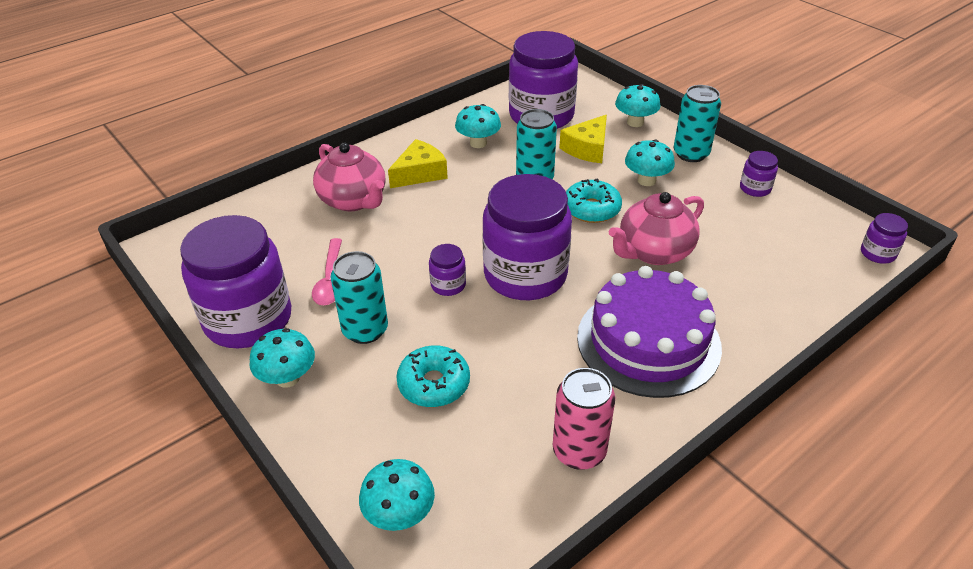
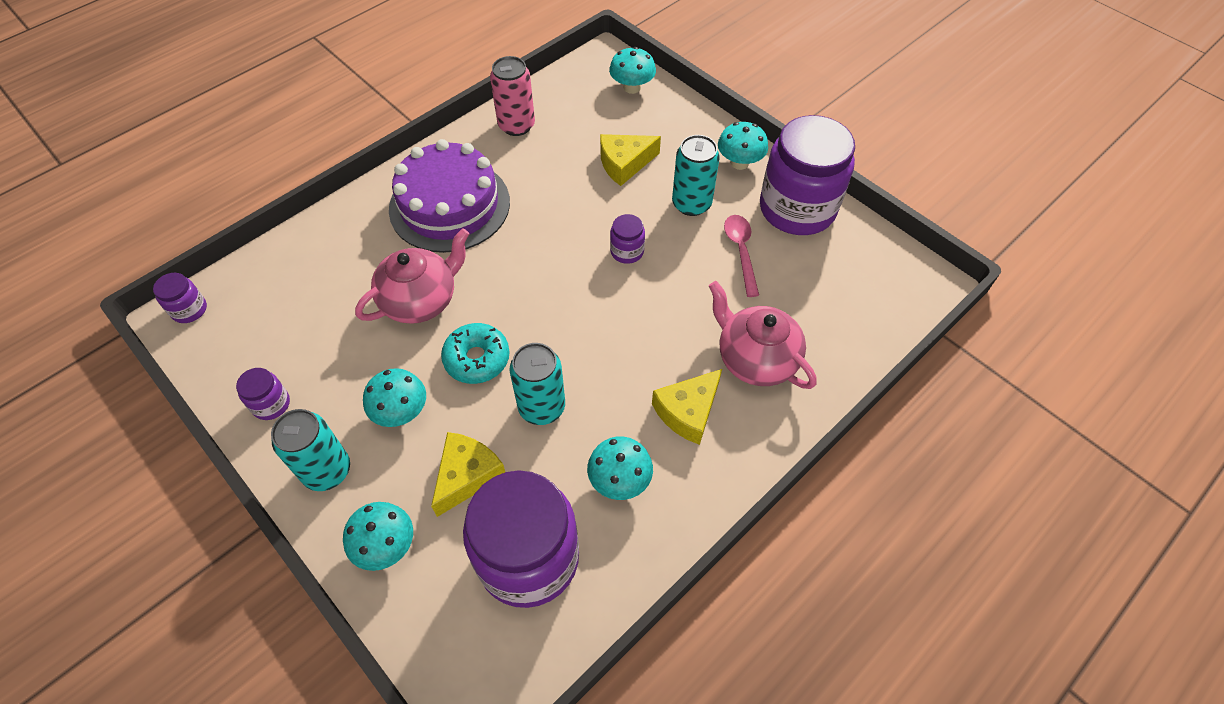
camera: 175 degrees right, 15 degrees up
(434, 384) = (624, 164): turquoise donut -> yellow cheese
(525, 275) = (553, 266): purple jar -> none

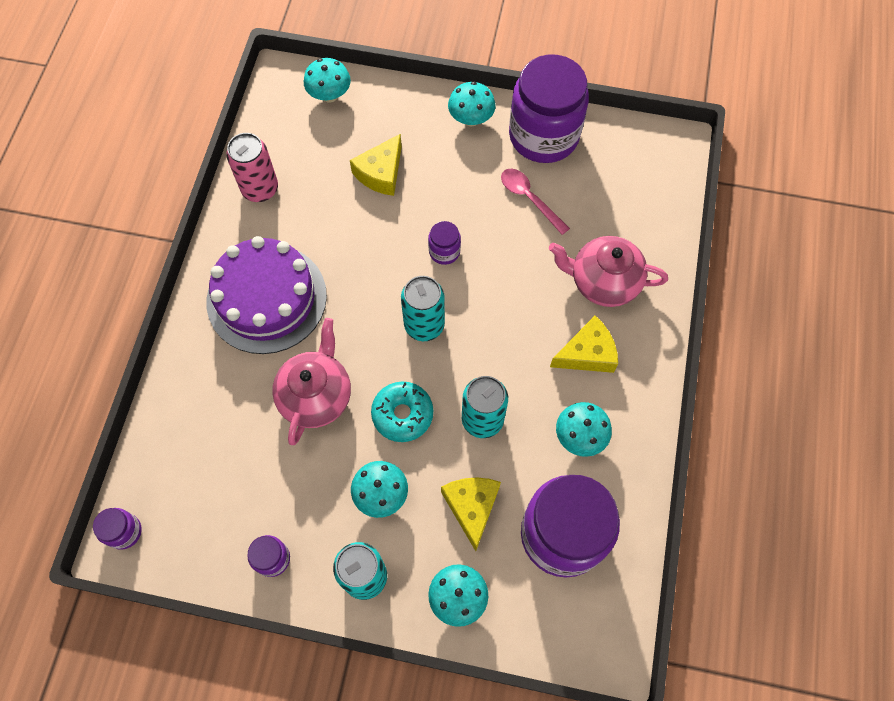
camera: 35 degrees left, 10 degrees up
(688, 411) = (587, 353): yellow cheese -> yellow cheese turned 120 degrees counterclockwise
(691, 204) = (462, 179): turquoise can -> turquoise can (424, 325)

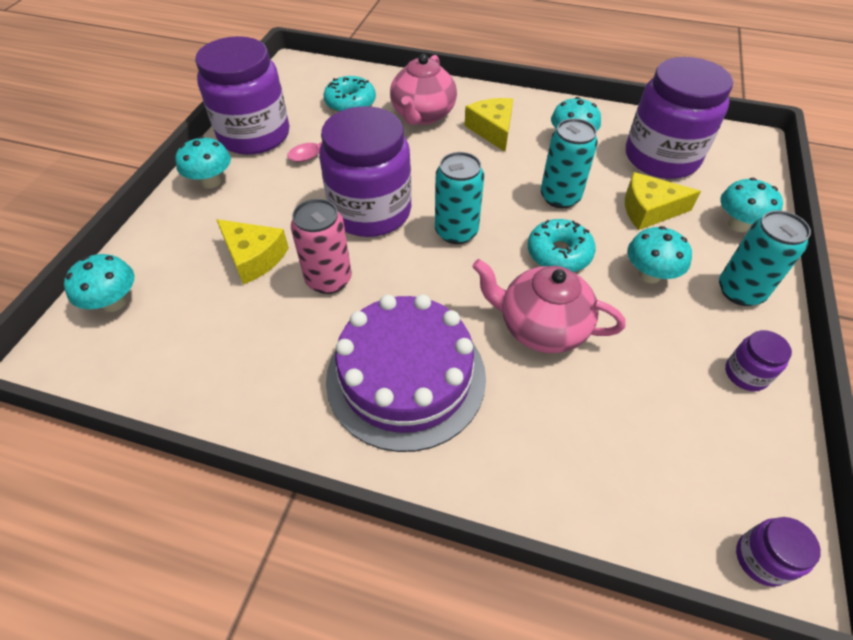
camera: 85 degrees left, 15 degrees down
(260, 189) = (233, 384): pink can -> pink can (329, 279)
(444, 251) = (370, 211): purple jar -> purple jar, size x2.38
(613, 210) = (350, 103): none -> turquoise donut

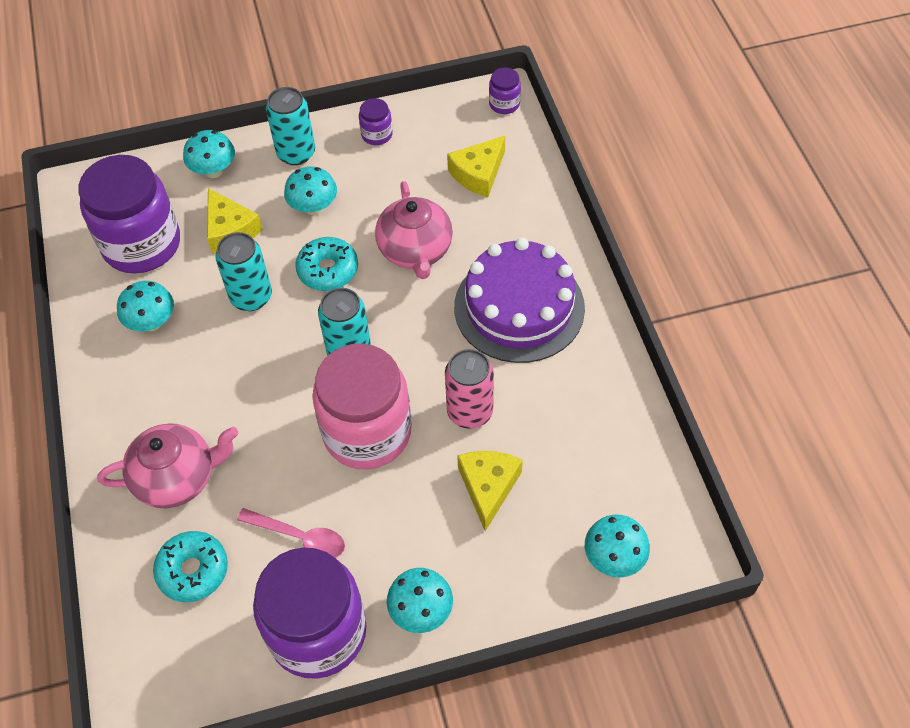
camera: 120 degrees left, 5 degrees up
(370, 211) = (367, 432): purple jar -> pink jar
(492, 130) = (170, 397): yellow cheese -> yellow cheese (478, 174)

